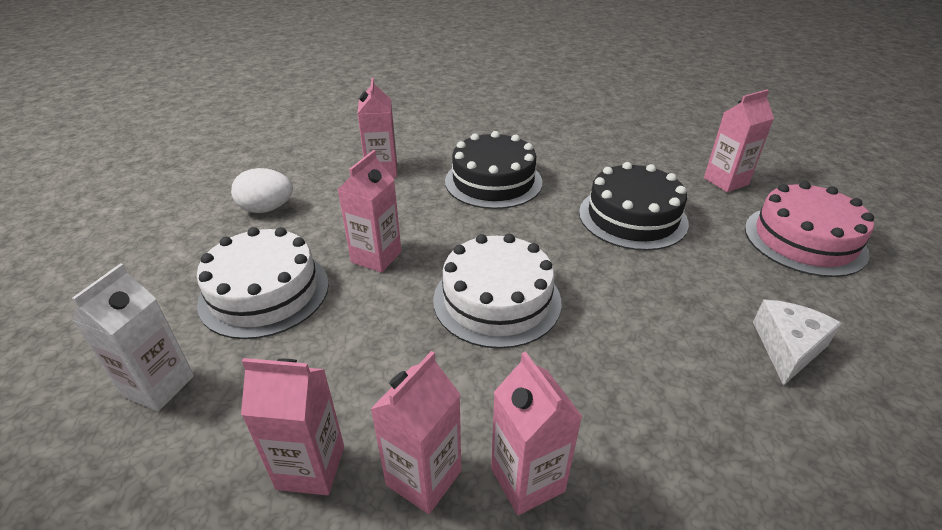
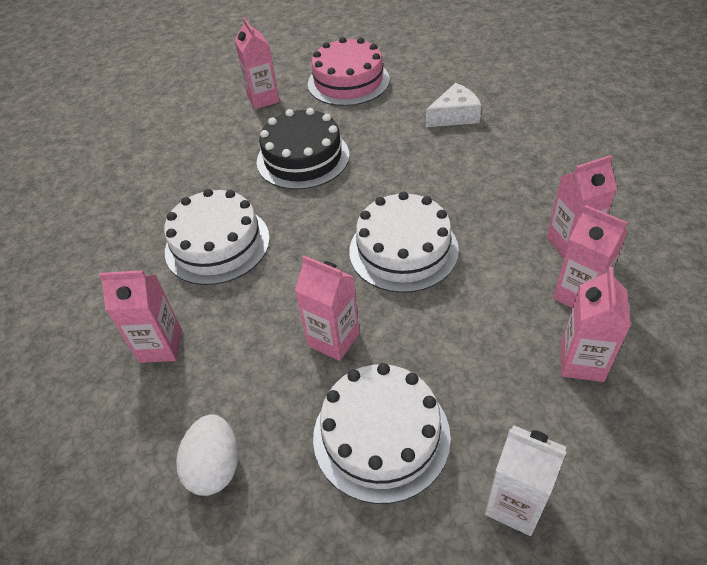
camera: 80 degrees left, 10 degrees up
(493, 181) = (217, 244): black cake -> white cake
(787, 347) = (454, 116): white cheese -> white cheese turned 120 degrees clockwise

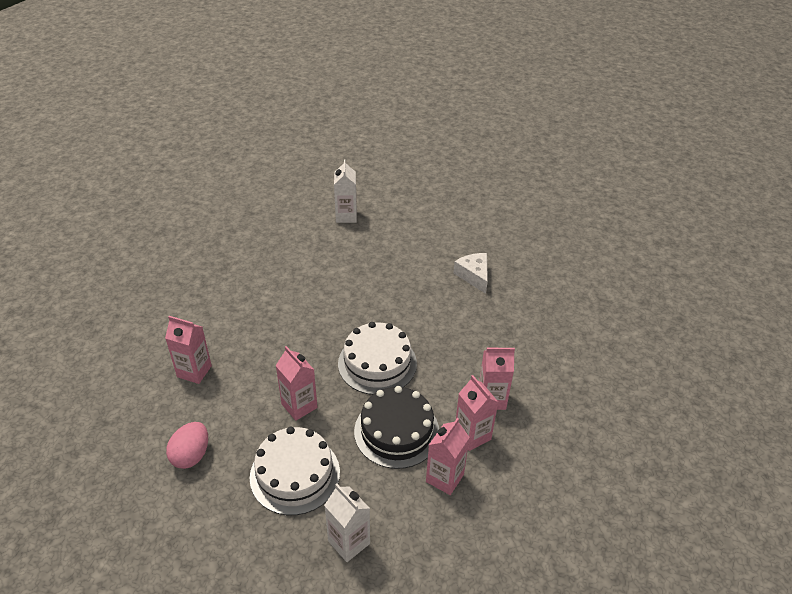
camera: 15 degrees right, 5 degrees down
(215, 467) = (191, 455): white egg -> pink egg
(217, 244) = (260, 316): white cake -> none
(263, 99) = (346, 216): pink carton -> white carton
(303, 158) = (348, 272): black cake -> black cake (396, 431)
(348, 81) = (414, 222): pink cake -> none
(454, 116) = (474, 276): white cheese -> white cheese turned 105 degrees counterclockwise

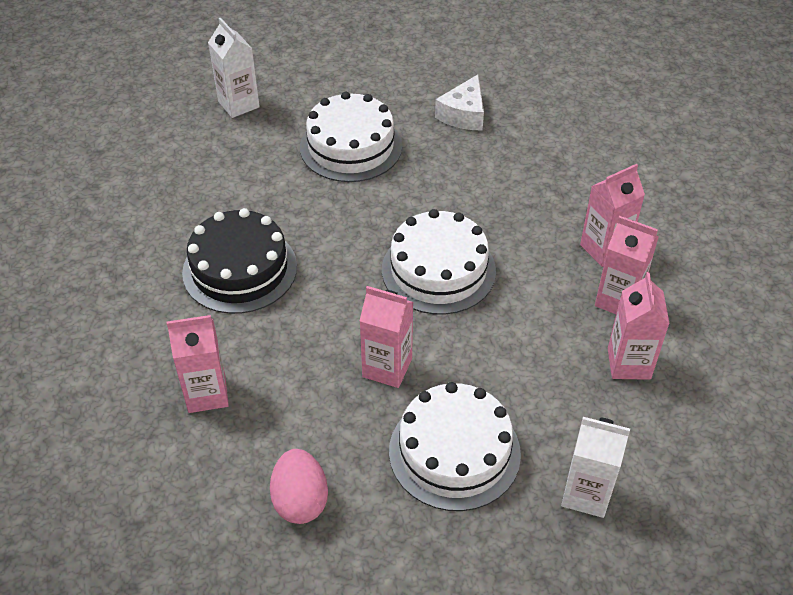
camera: 30 degrees left, 5 degrees up
(388, 267) = (351, 146): none -> white cake
(396, 431) = (530, 339): black cake -> black cake (240, 269)
(474, 276) = (464, 114): white cheese -> white cheese turned 105 degrees counterclockwise

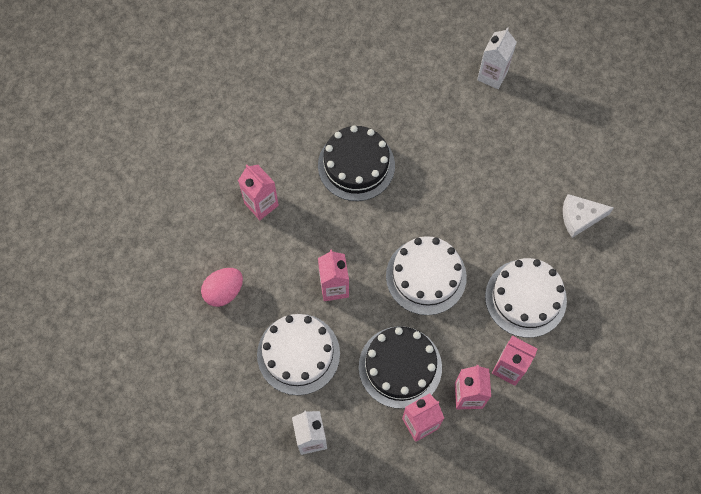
camera: 60 degrees right, 20 degrees up
(351, 146) = (499, 165): white cake -> white cake (525, 298)
(541, 349) = (400, 367): none -> black cake

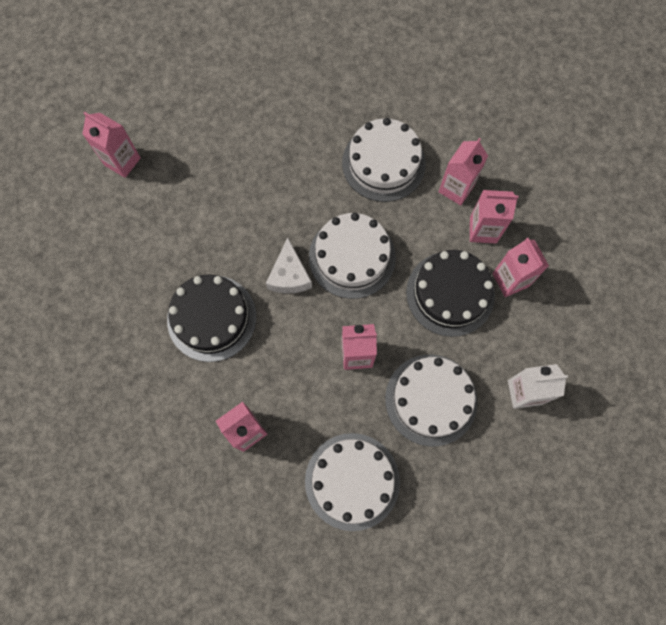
camera: 85 degrees left, 5 degrees up
(224, 292) = (352, 481): pink egg -> white cake
(492, 75) = (122, 161): white carton -> pink carton
(579, 218) = (301, 101): white cheese -> white cheese (289, 275)

